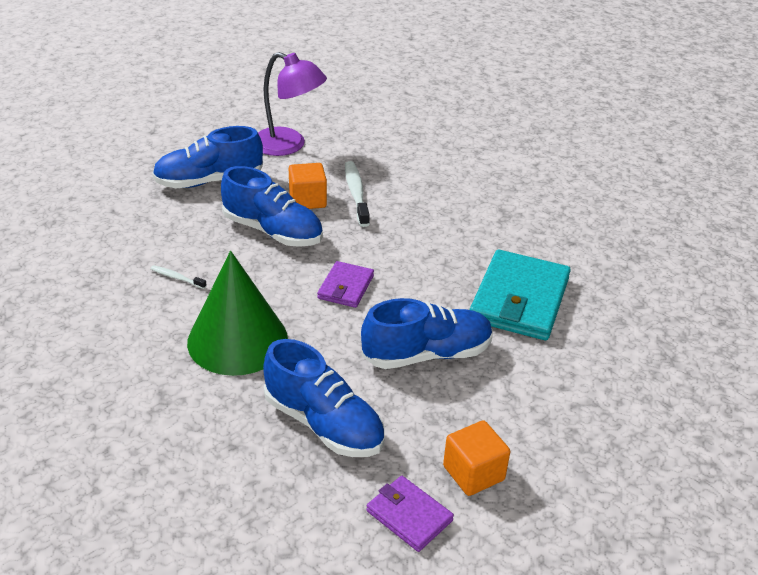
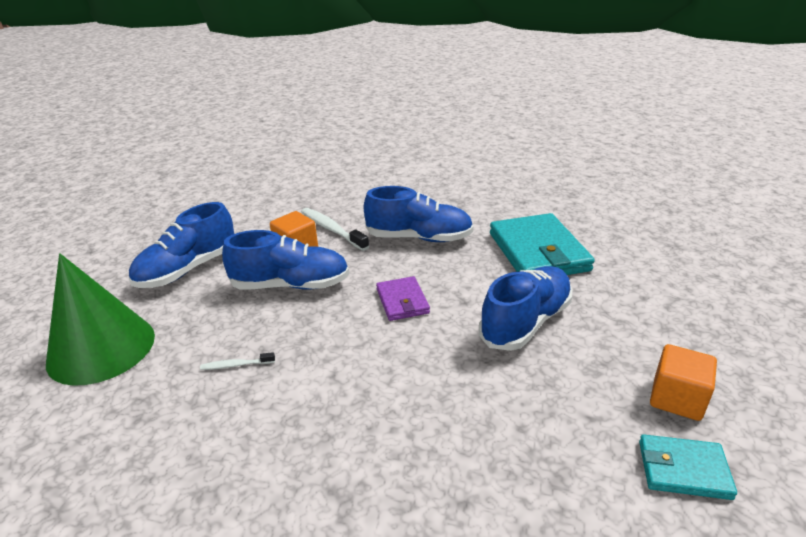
camera: 30 degrees left, 5 degrees down
(237, 340) = (356, 393): green cone -> green cone (101, 348)
(288, 145) = (236, 217): purple lamp -> none
(324, 424) = (518, 428): blue shoe -> blue shoe (419, 238)
(409, 515) = (683, 469): purple wallet -> turquoise wallet

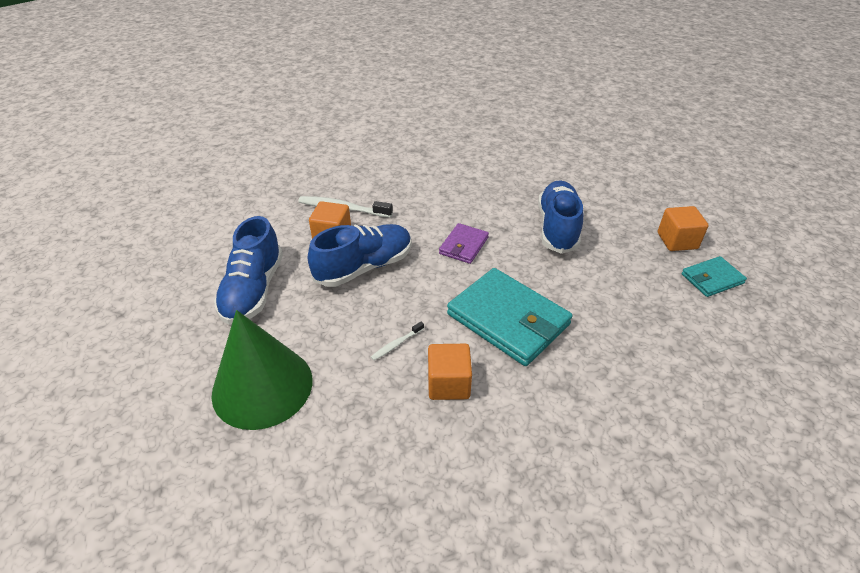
camera: 35 degrees left, 10 degrees up
(235, 426) = (448, 384): none -> orange cube
(402, 301) = (463, 245): purple wallet -> purple wallet turned 75 degrees clockwise
(419, 238) = (422, 191): blue shoe -> none
(538, 252) = (516, 173): turquoise wallet -> turquoise wallet (508, 319)

